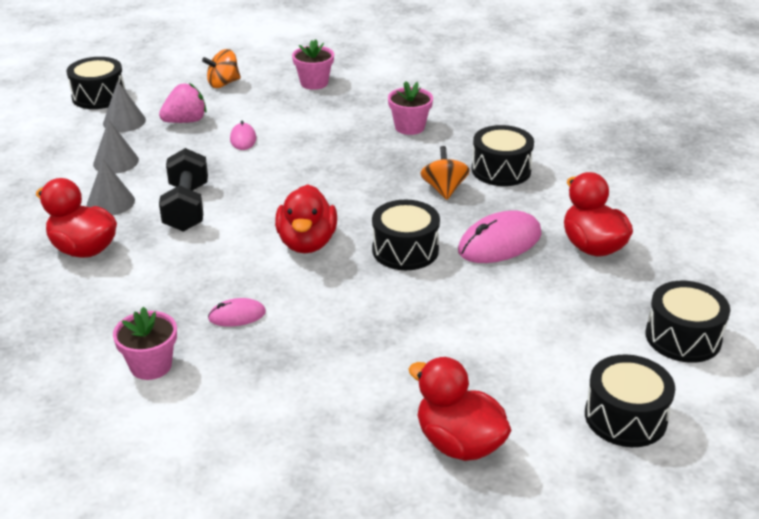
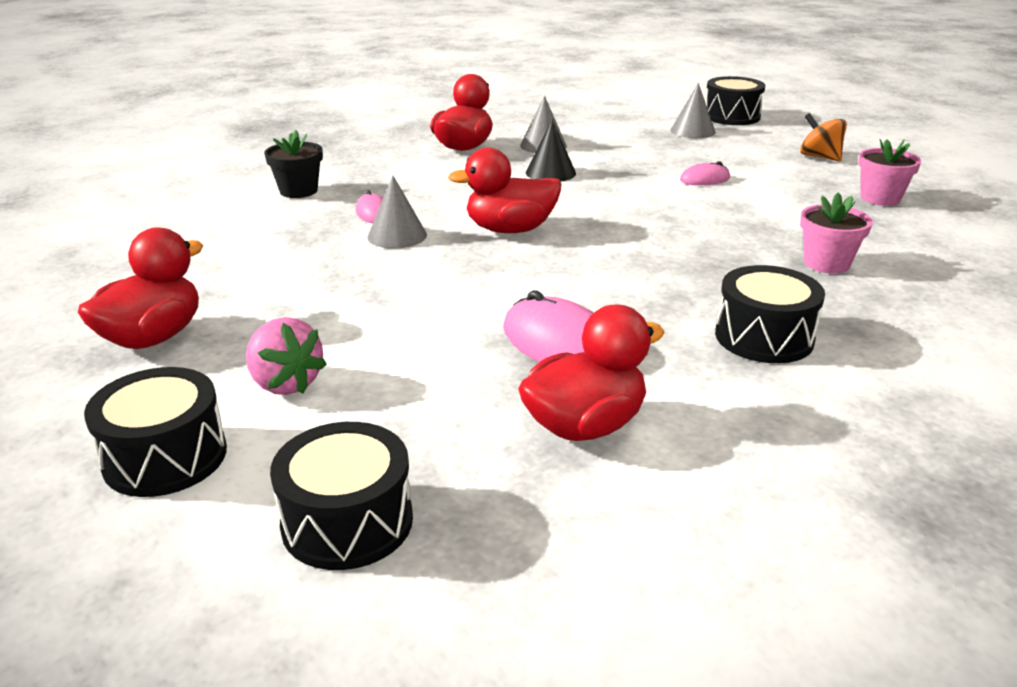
camera: 80 degrees right, 5 degrees down
(116, 162) = (615, 138): grey cone -> grey cone (397, 235)
(151, 366) = (298, 191): pink flower pot -> black flower pot
(185, 121) = (717, 152): pink strawberry -> pink strawberry (285, 383)
(187, 207) = (550, 173): black dumbbell -> black cone
(405, 250) = (517, 282): black drum -> none
(444, 189) = (677, 297): orange spinning top -> none

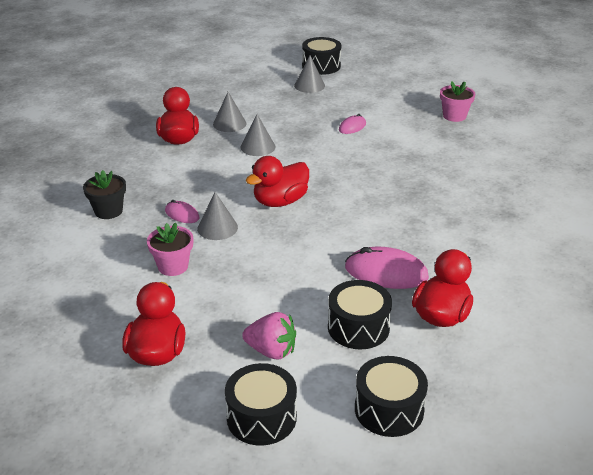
camera: 30 degrees left, 5 degrees up
(550, 173) = (258, 147): black cone -> grey cone
(764, 337) = (474, 233): black drum -> black drum (358, 327)
(819, 157) = (399, 90): orange spinning top -> none
(826, 263) = (464, 173): pink flower pot -> pink flower pot (173, 266)

